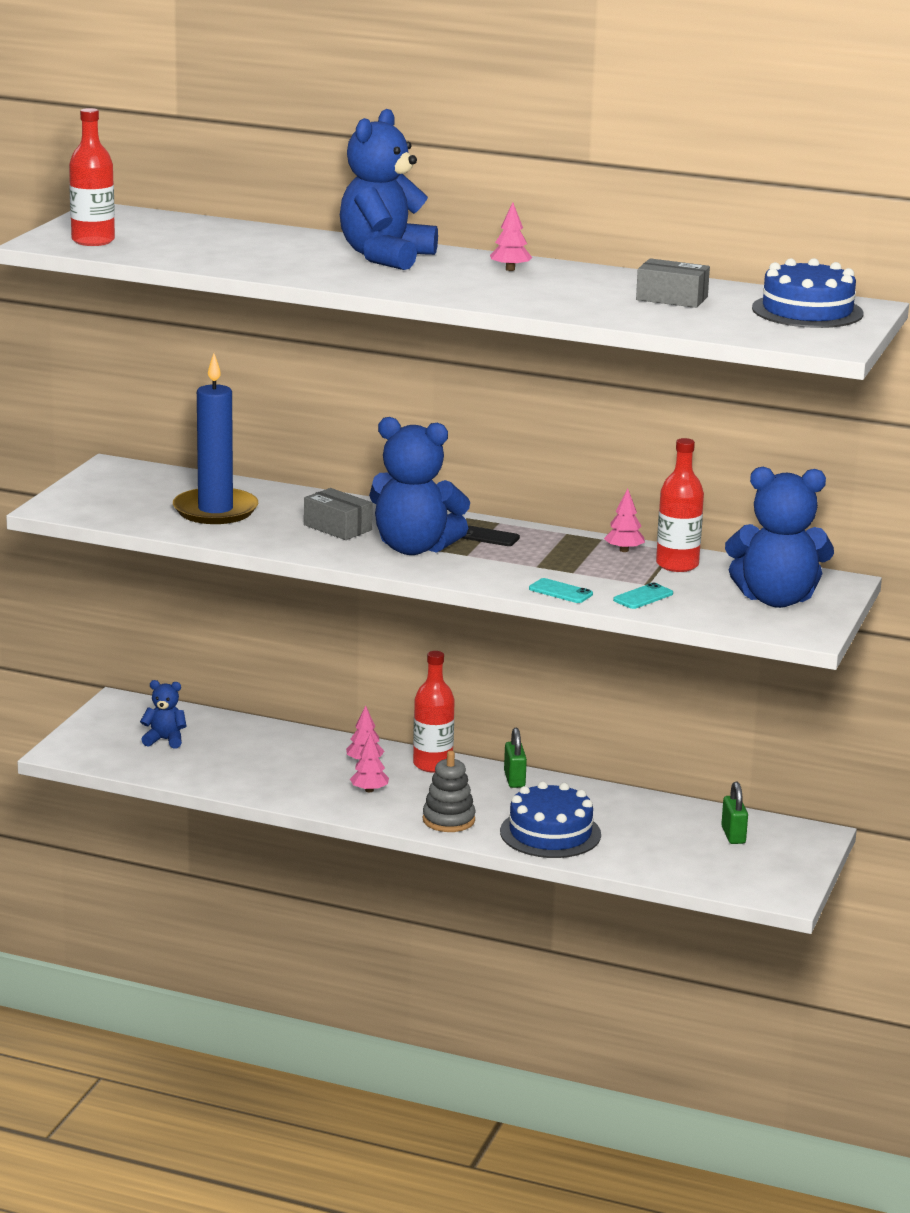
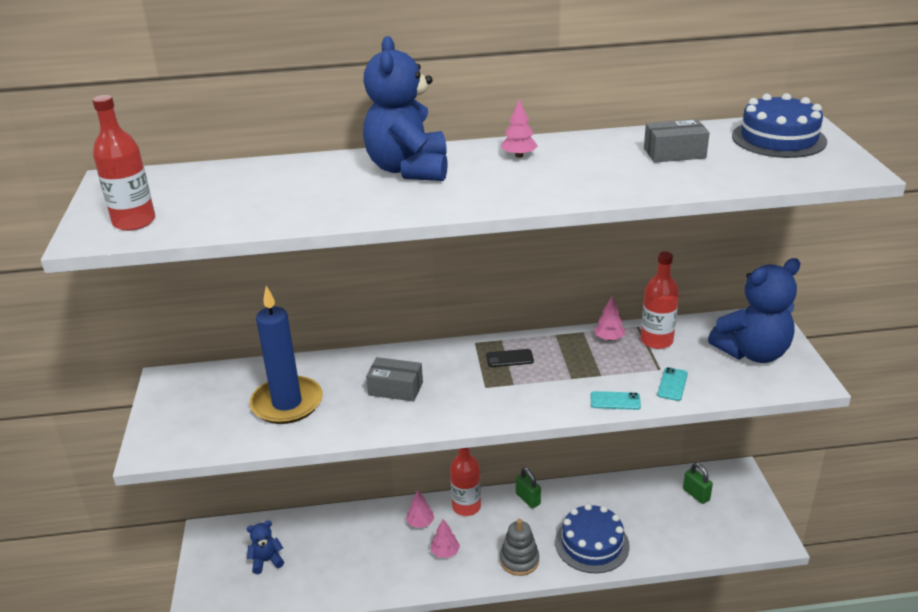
camera: 25 degrees left, 10 degrees up
(414, 548) = (470, 391): blue teddy bear -> none

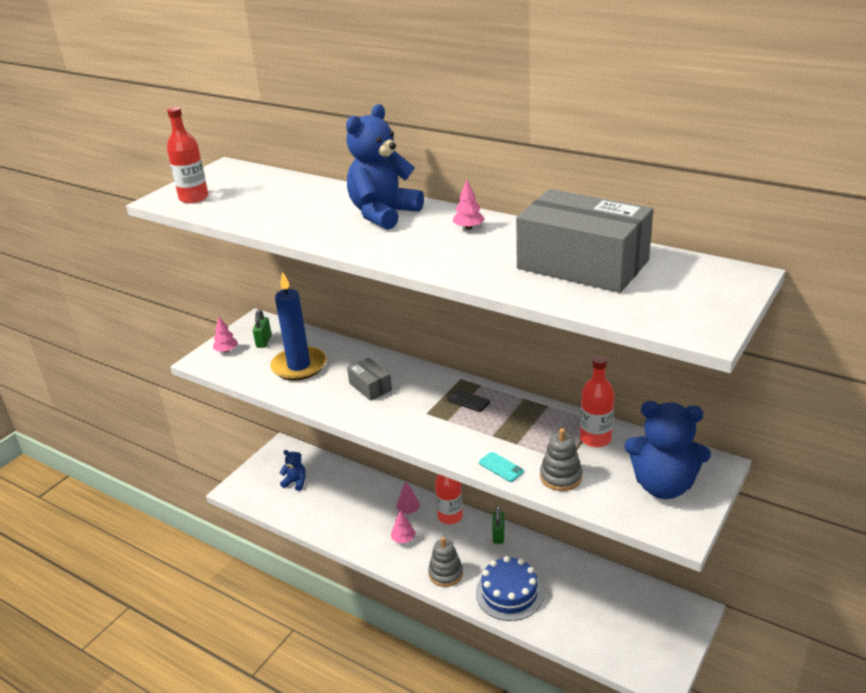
camera: 40 degrees right, 0 degrees up
(609, 338) = (560, 419): pink tree -> pink tree (226, 350)
(672, 384) = (561, 477): turquoise phone -> grey stacking toy
(674, 153) = (582, 264): grey box -> grey box, size x2.19
(696, 494) = (635, 606): green padlock -> green padlock (264, 341)
(778, 139) = (693, 282): blue cake -> none

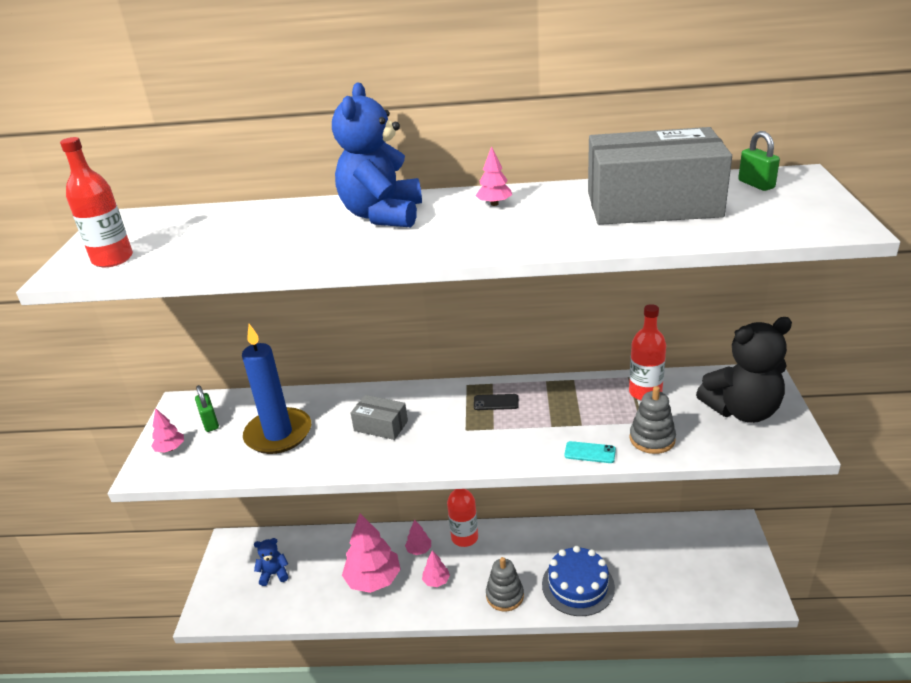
camera: 30 degrees left, 0 degrees up
(359, 517) = (373, 579): none -> pink tree
(498, 535) = (524, 535): green padlock -> green padlock (756, 184)
(663, 485) = (742, 411): blue teddy bear -> black teddy bear

